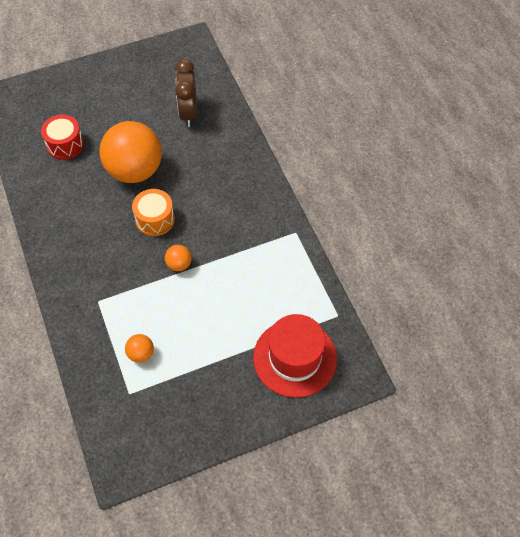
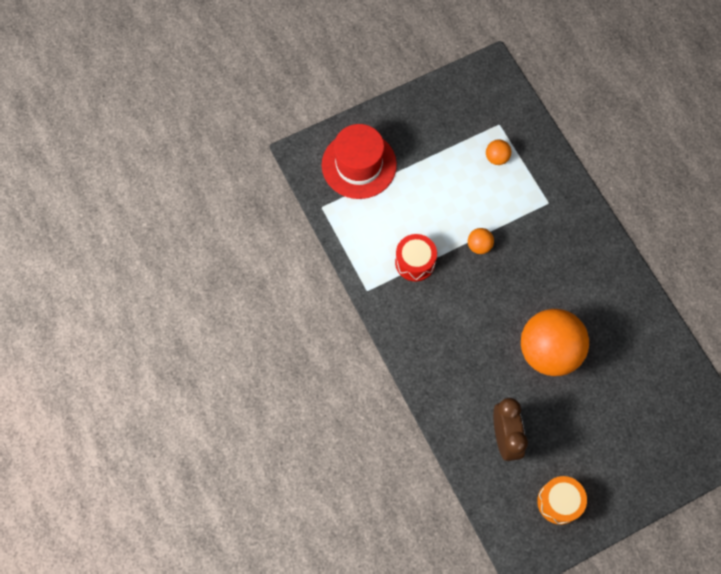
camera: 175 degrees right, 10 degrees up
(65, 144) = (635, 379): red drum -> red drum (415, 262)
(155, 219) = (513, 293): orange drum -> orange drum (559, 502)

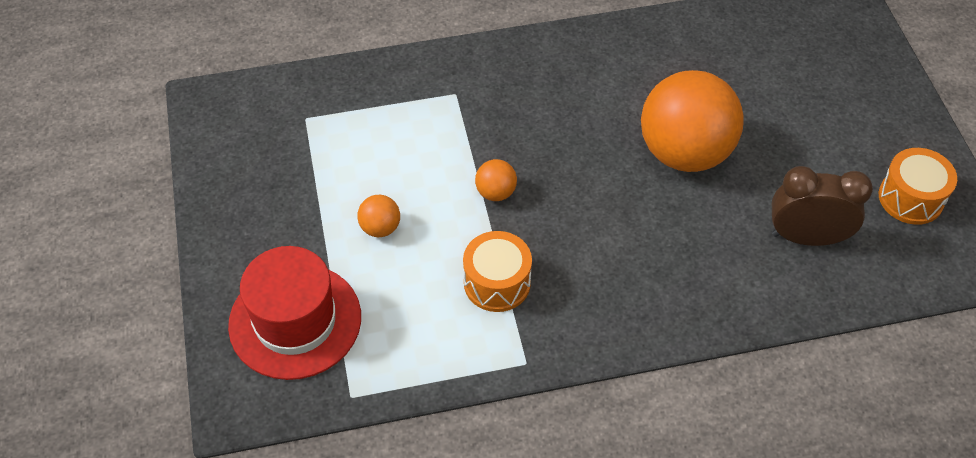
camera: 75 degrees left, 15 degrees down
(415, 262) = (497, 283): red drum -> orange drum
(496, 158) = (359, 135): orange ball -> orange ball (380, 228)

